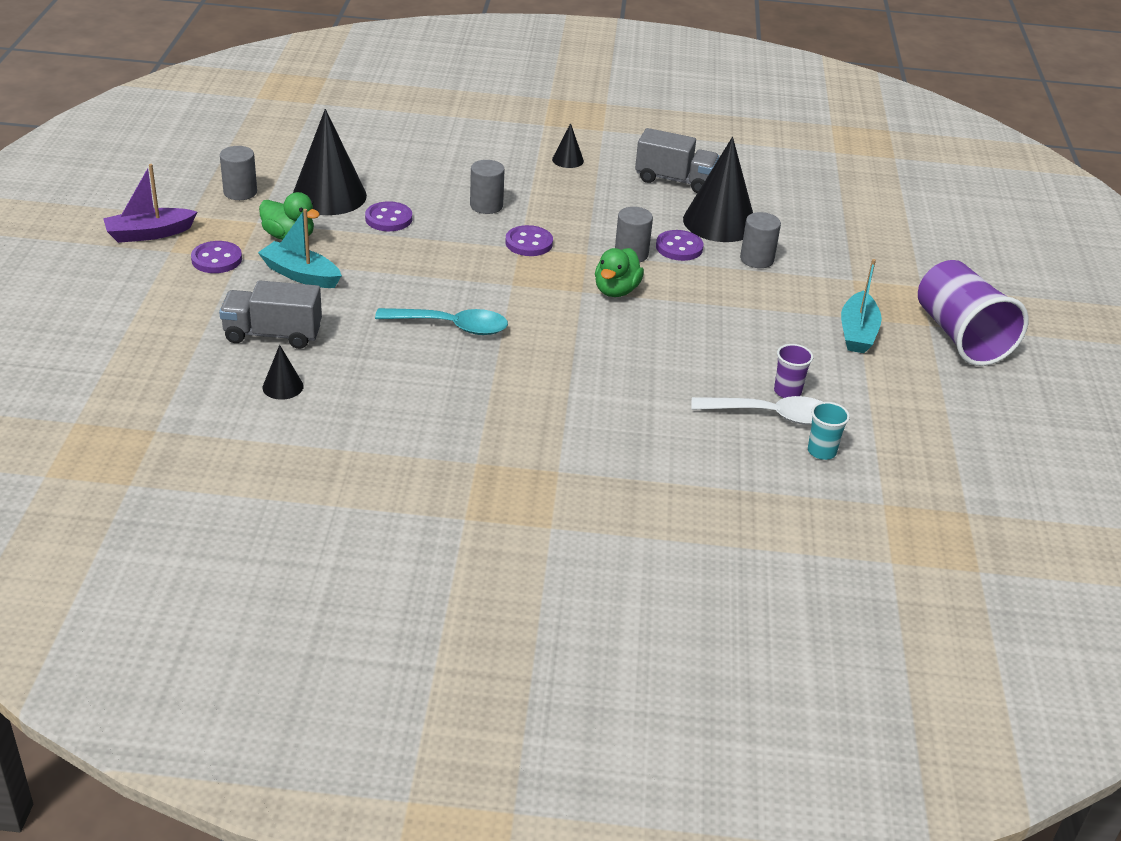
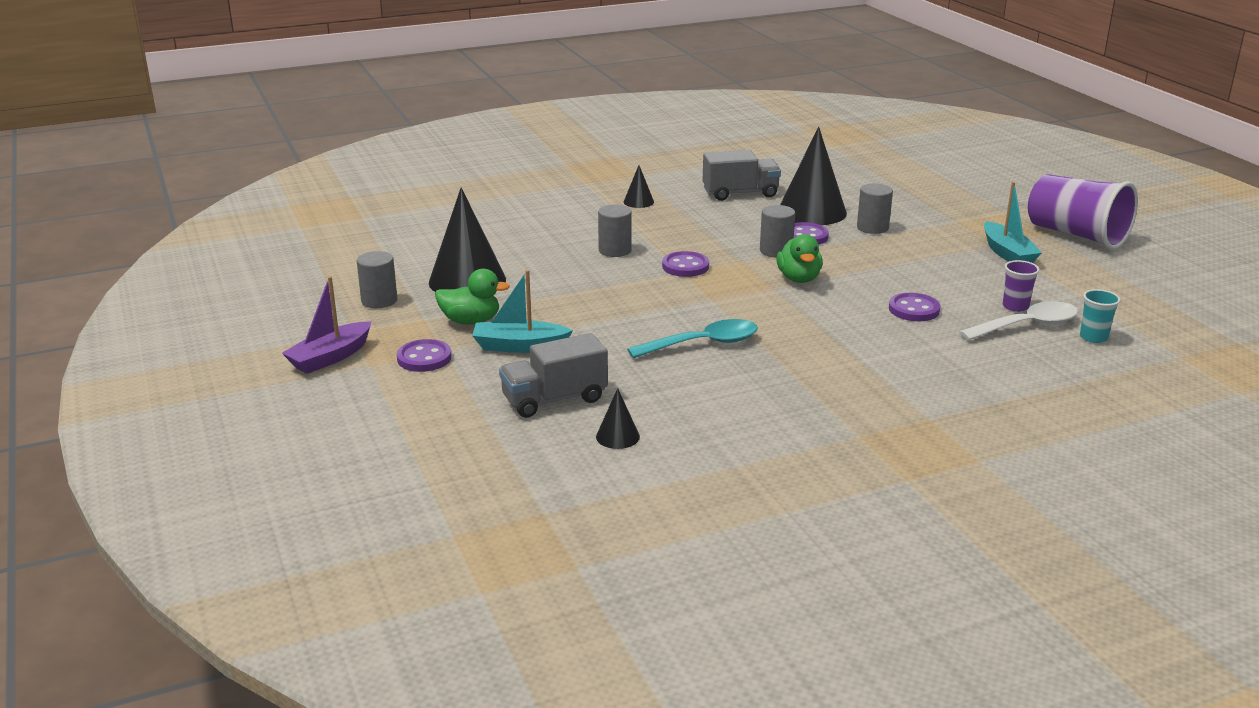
camera: 25 degrees left, 10 degrees down
(388, 219) = (543, 283): purple button -> purple button (914, 309)

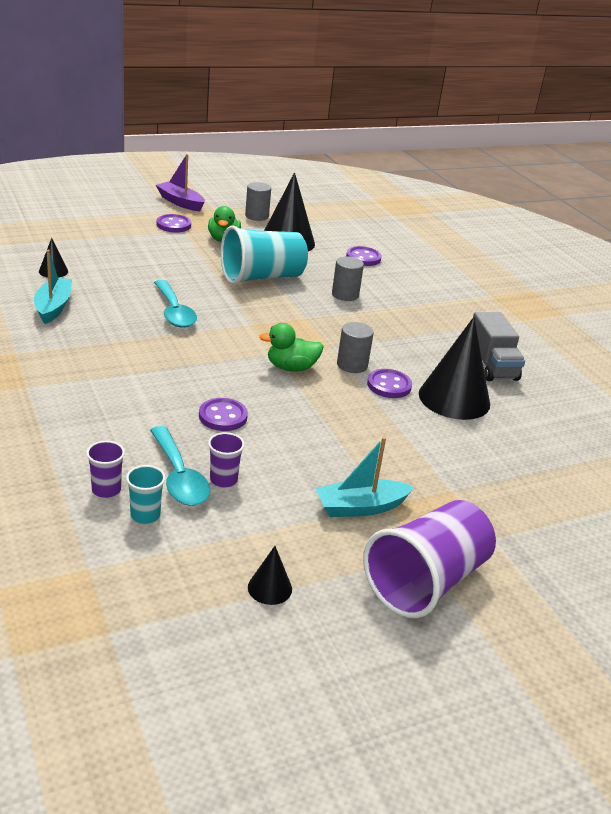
camera: 85 degrees right, 5 degrees up
(519, 346) = (184, 251): turquoise boat -> turquoise boat (53, 307)
(554, 399) = (108, 257): grey truck -> none
(585, 295) = (262, 277): none -> turquoise cup
(638, 202) = (453, 314): black cone -> black cone (270, 588)
(685, 266) = (315, 320): purple button -> purple button (363, 258)
(872, 228) = (418, 428): grey cylinder -> none
(1027, 326) = (179, 477): white spoon -> turquoise spoon
(1074, 357) = (106, 490): none -> purple cup

